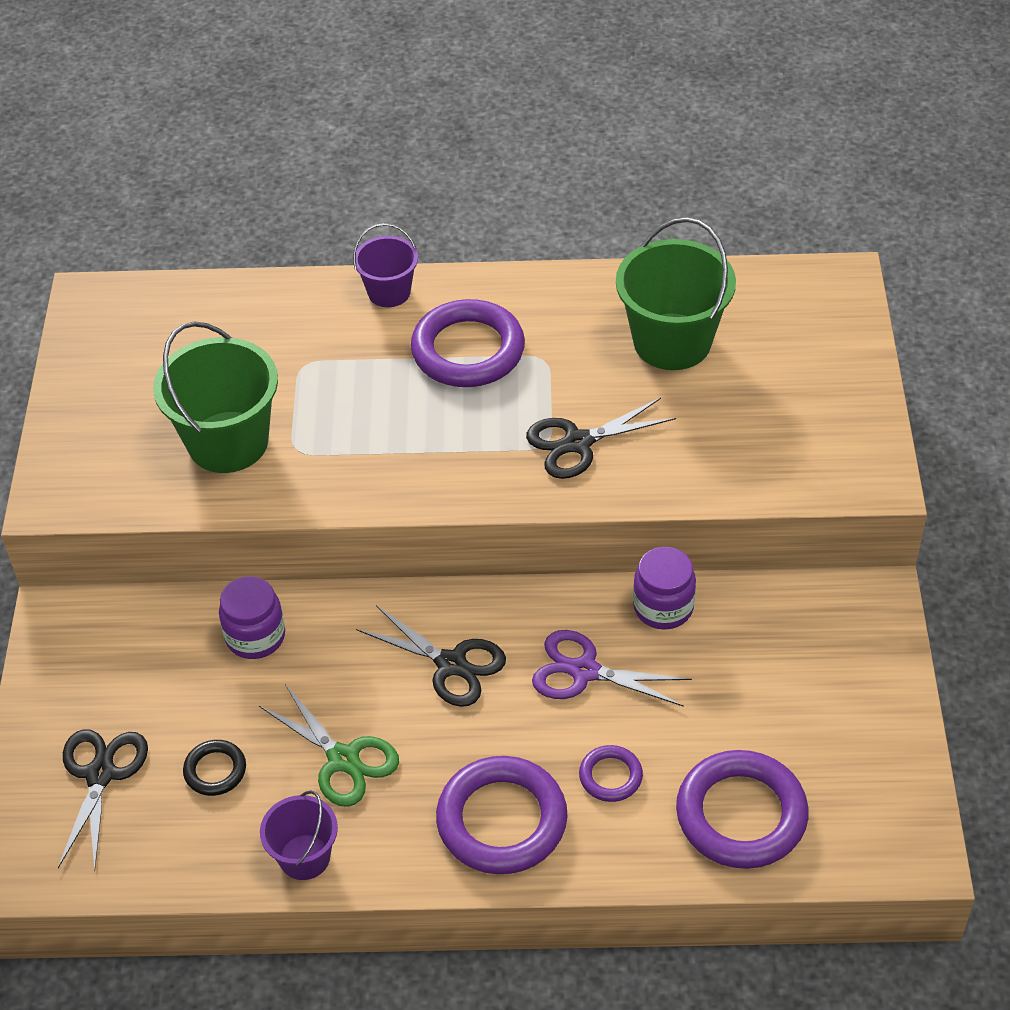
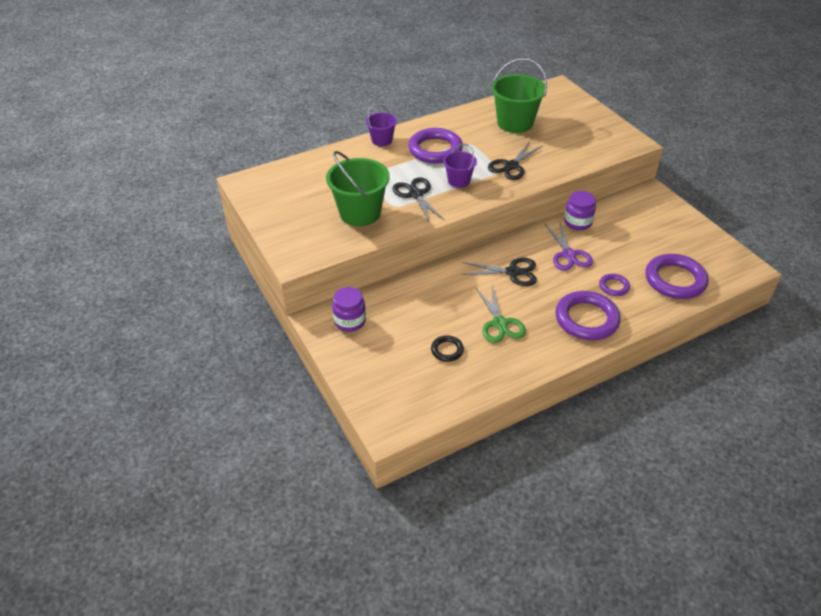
camera: 30 degrees left, 5 degrees down
(100, 774) = (395, 373): black scissors -> black scissors (416, 194)
(255, 636) = (418, 293): purple jar -> purple jar (350, 321)
(304, 857) = (517, 366): purple bucket -> purple bucket (459, 181)
(343, 759) = (500, 323): green scissors -> green scissors turned 60 degrees clockwise
(584, 671) = (568, 255): purple scissors -> purple scissors turned 90 degrees counterclockwise

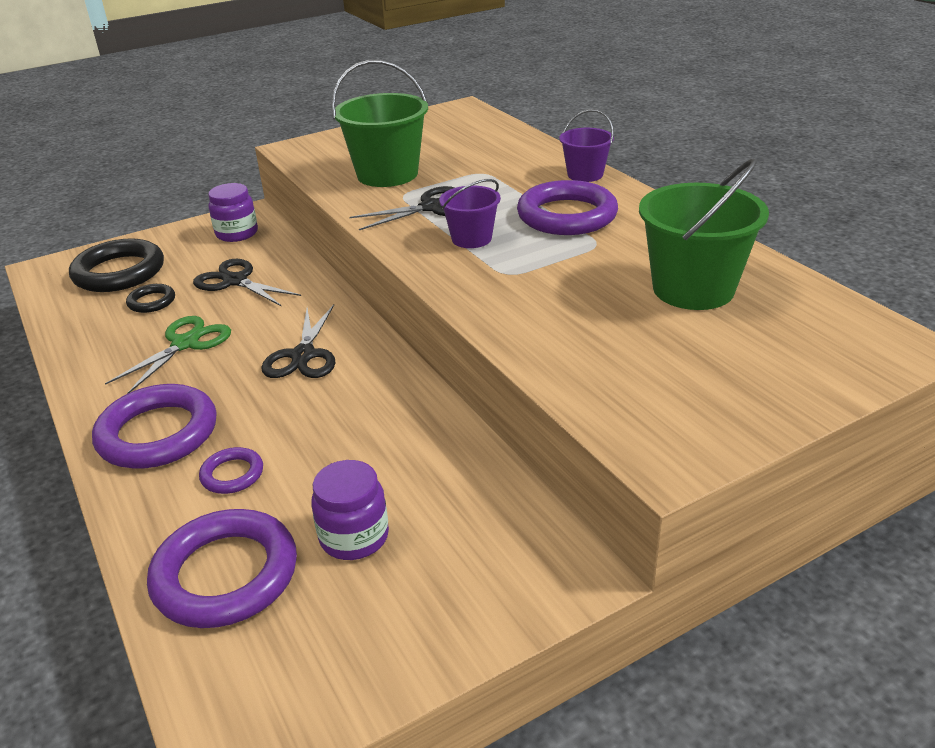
camera: 90 degrees right, 10 degrees down
(401, 378) = (119, 272): none -> black ring
(500, 323) = (185, 344): green scissors -> green scissors turned 135 degrees clockwise
(511, 166) = (525, 286): black scissors -> black scissors (235, 281)
(568, 255) = (340, 419): purple scissors -> none
(577, 222) = (443, 436): purple jar -> purple jar (354, 537)

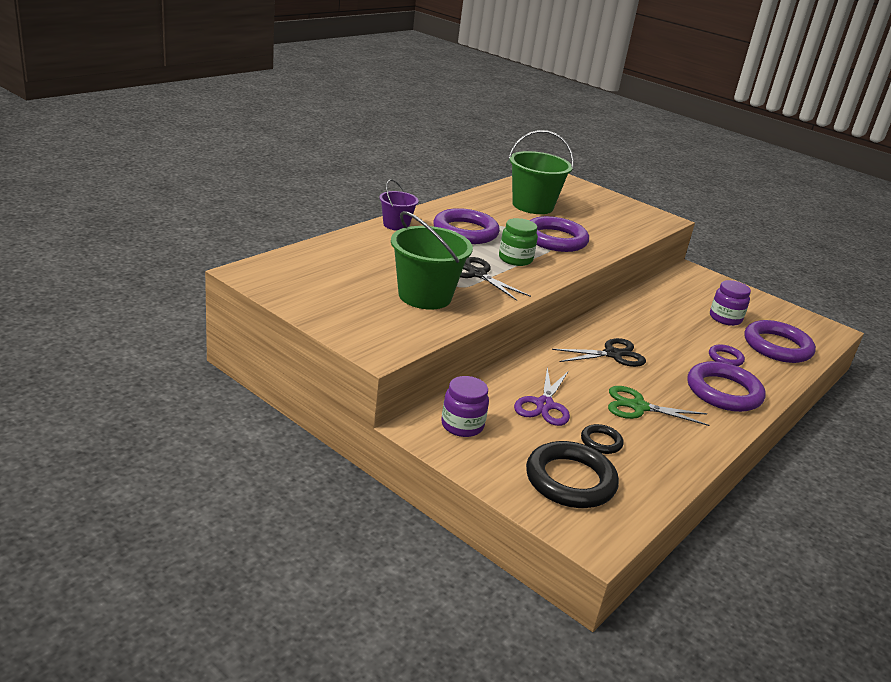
camera: 115 degrees left, 5 degrees down
(235, 281) = (544, 405): black scissors -> purple scissors
(471, 239) = (515, 259): purple bucket -> green jar
(541, 284) = (555, 239): none -> purple ring

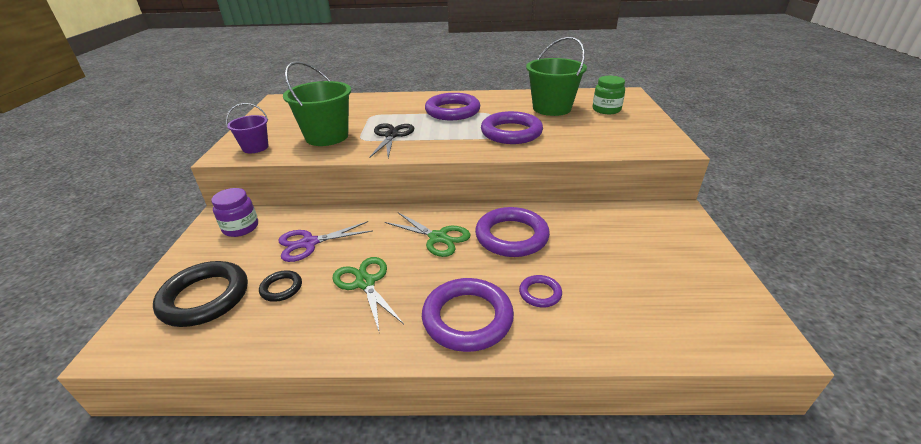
camera: 55 degrees right, 5 degrees up
(396, 225) = (417, 97): purple bucket -> purple bucket (255, 147)
(515, 259) = (443, 135): green jar -> green jar (606, 110)
(613, 354) = (438, 238): black scissors -> green scissors
(725, 318) = (625, 262): purple jar -> none
(777, 346) = (634, 316): purple ring -> purple ring (511, 236)

